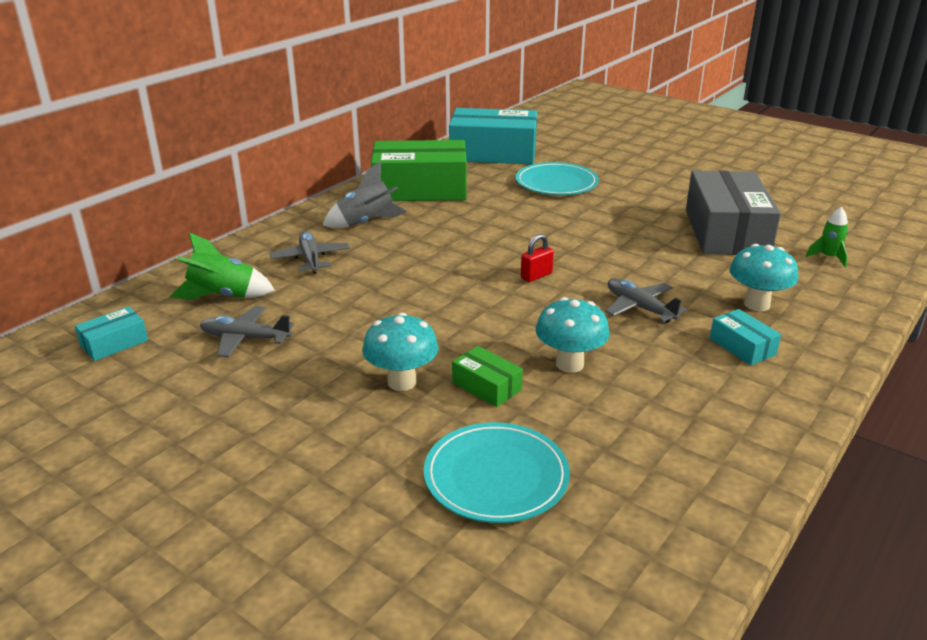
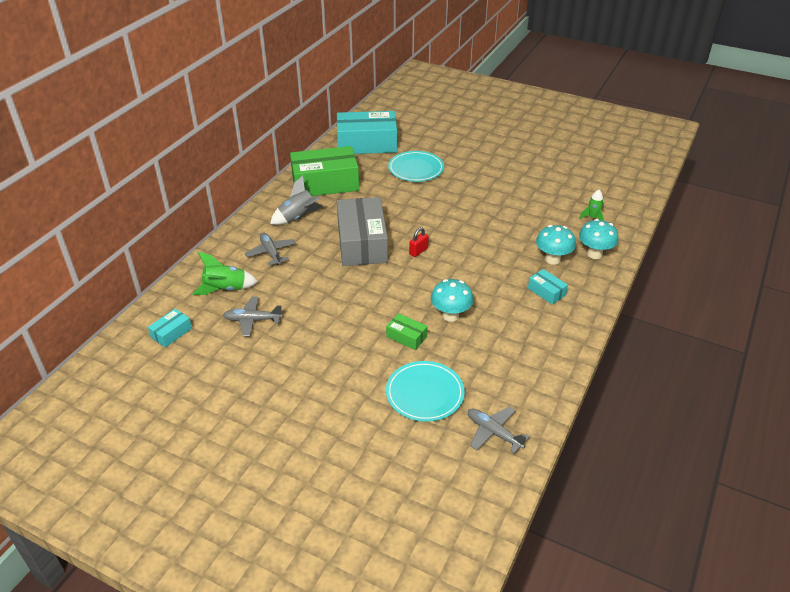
camera: 10 degrees left, 10 degrees up
(402, 382) = (357, 339): turquoise mushroom -> turquoise mushroom (594, 254)
(639, 307) = (484, 269): grey plane -> grey plane (493, 432)
(726, 232) = (530, 202): grey box -> grey box (362, 243)

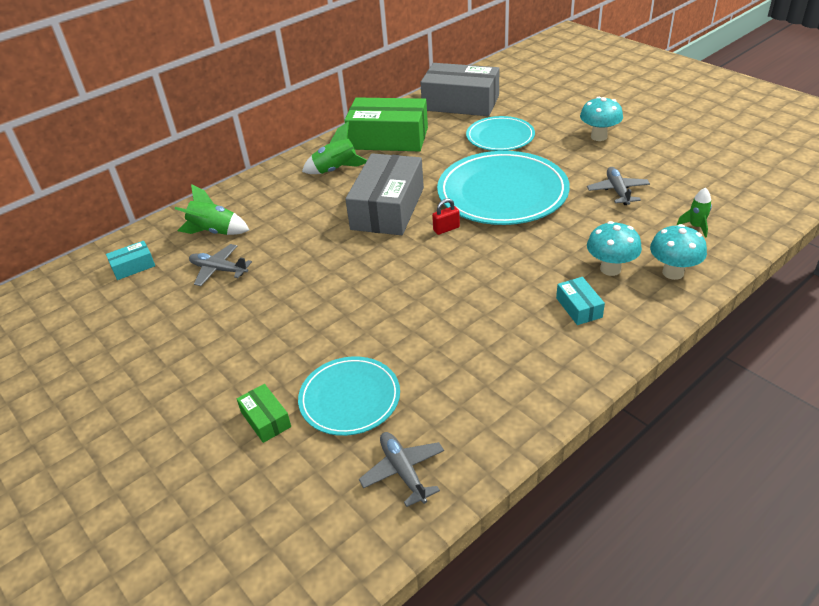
camera: 25 degrees right, 0 degrees up
(271, 252) = (284, 202): grey plane -> grey plane (617, 191)
(298, 218) = (336, 170): grey rocket -> green rocket
(367, 144) = (460, 103): turquoise box -> grey box
(406, 337) = (371, 325): green box -> green box (266, 419)
(444, 215) = (502, 193): none -> turquoise plate
(450, 316) = (438, 311): turquoise mushroom -> turquoise mushroom (599, 137)

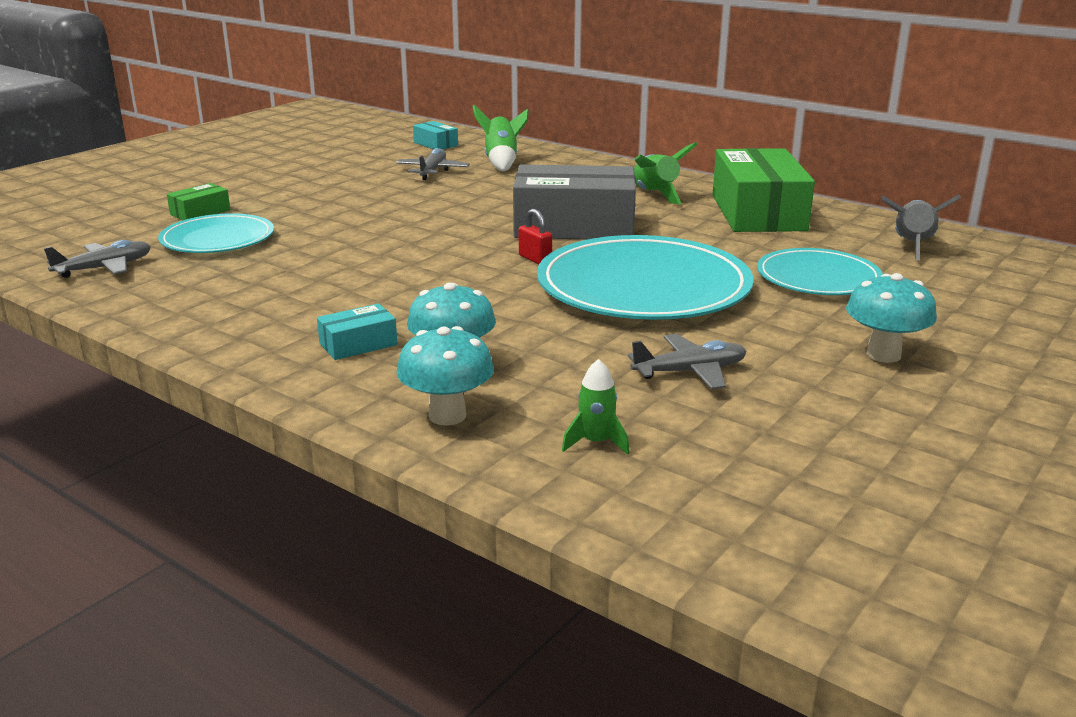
camera: 75 degrees right, 15 degrees down
(460, 103) = (911, 246): grey box -> grey rocket

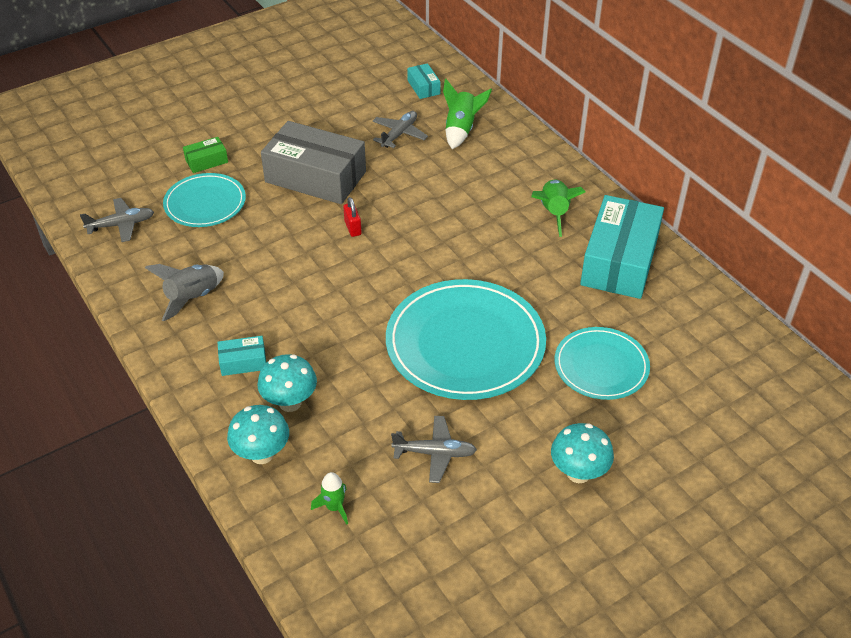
camera: 20 degrees right, 20 degrees up
(535, 259) = (409, 286): red padlock -> red padlock (353, 228)
(574, 226) = (463, 246): grey box -> grey box (315, 177)
(758, 212) = (619, 261): green box -> turquoise box
(911, 246) = (708, 342): grey rocket -> grey rocket (192, 298)

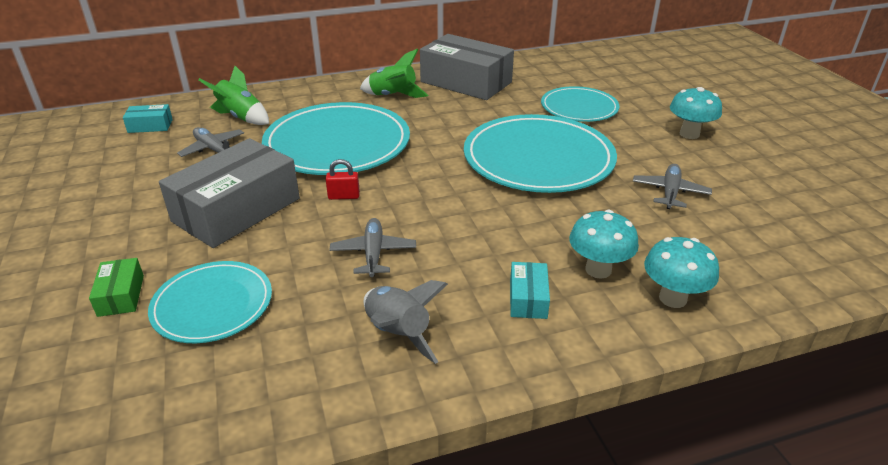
camera: 75 degrees left, 10 degrees down
(121, 225) = (192, 401): grey plane -> grey plane (373, 253)
(334, 507) = (740, 257): green rocket -> none
(437, 201) = (337, 144): none -> turquoise plate
(619, 261) = (466, 82): turquoise box -> grey box

